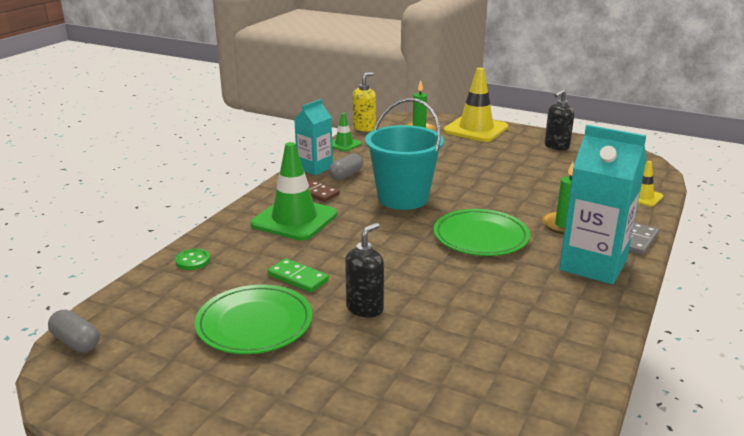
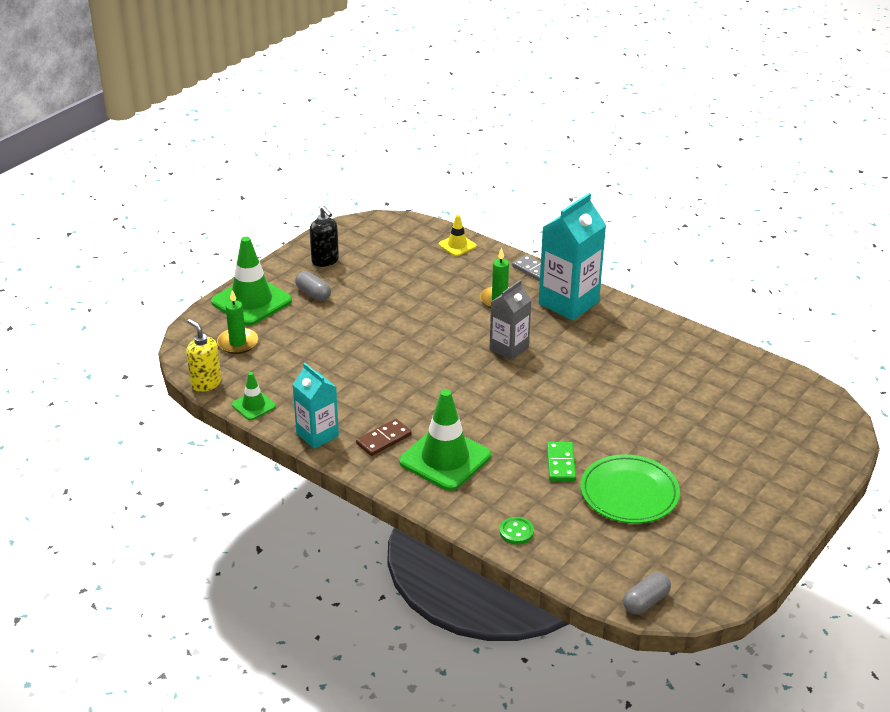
camera: 80 degrees left, 10 degrees up
(298, 278) = (560, 463): green domino -> green domino turned 45 degrees counterclockwise
(346, 175) = (346, 413): grey capsule -> grey capsule (313, 294)
(365, 308) = (614, 429): black soap dispenser -> none
(403, 198) = (417, 381): turquoise bucket -> none
(476, 129) = (251, 301): yellow traffic cone -> green traffic cone
(480, 236) = (509, 348): green plate -> grey carton

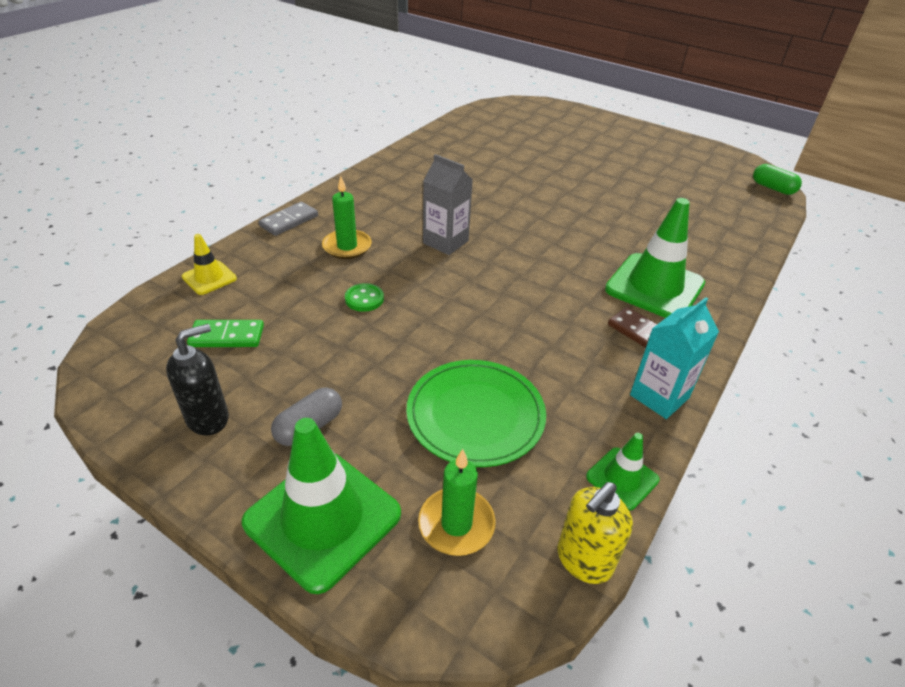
camera: 95 degrees left, 5 degrees up
(516, 532) = (736, 244): green button -> green button (364, 299)
(560, 463) = (627, 218): green domino -> green domino (227, 336)
(568, 303) = (357, 203): turquoise carton -> none
(629, 493) = (649, 187): green plate -> green plate (475, 415)
(645, 602) = (773, 188): grey capsule -> green capsule

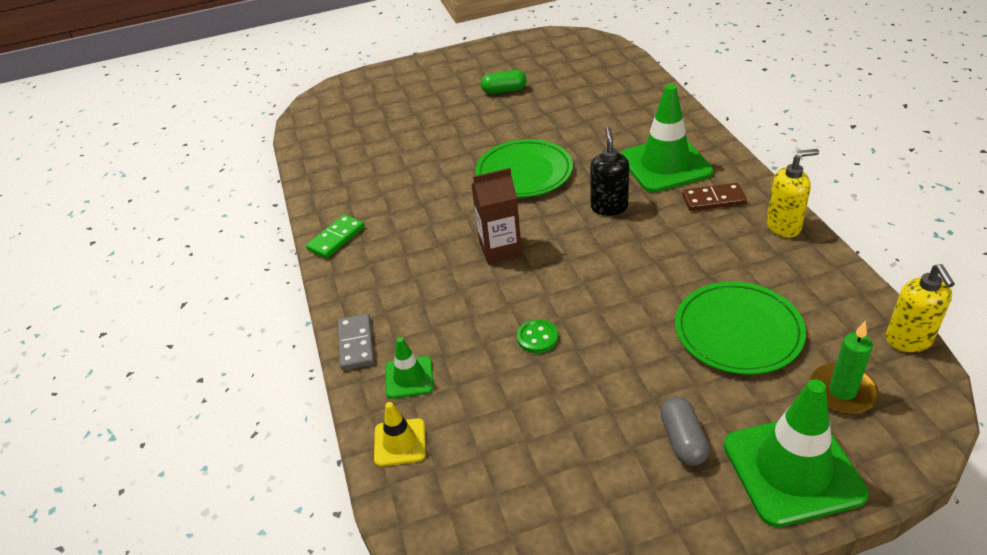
camera: 45 degrees left, 0 degrees up
(208, 418) = (623, 510): black soap dispenser -> black soap dispenser (609, 207)
(227, 336) = (512, 458): green domino -> green domino (336, 238)
(347, 246) = (444, 317): green candle -> none
(445, 242) = (500, 249): grey carton -> brown carton
(549, 217) = (524, 172): none -> green plate
(622, 478) = (848, 285): green traffic cone -> green traffic cone (409, 377)
(659, 396) = (783, 226): turquoise carton -> yellow soap dispenser
(773, 188) = (600, 44): green capsule -> green capsule (504, 91)

